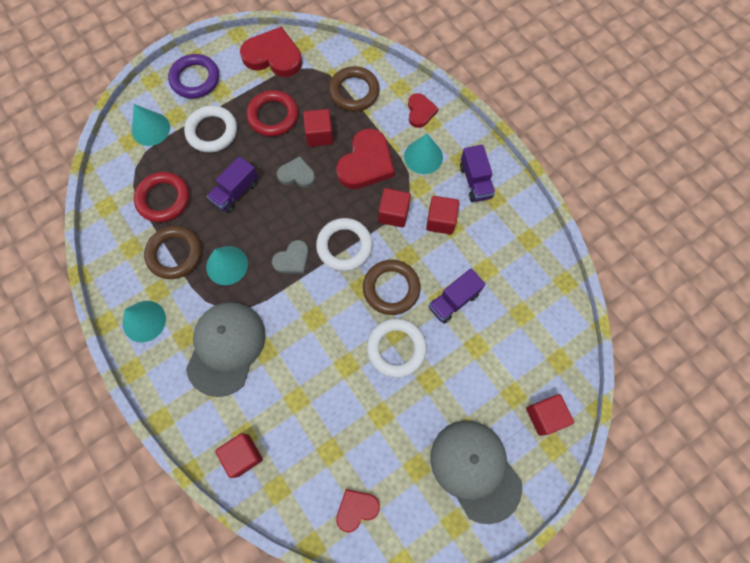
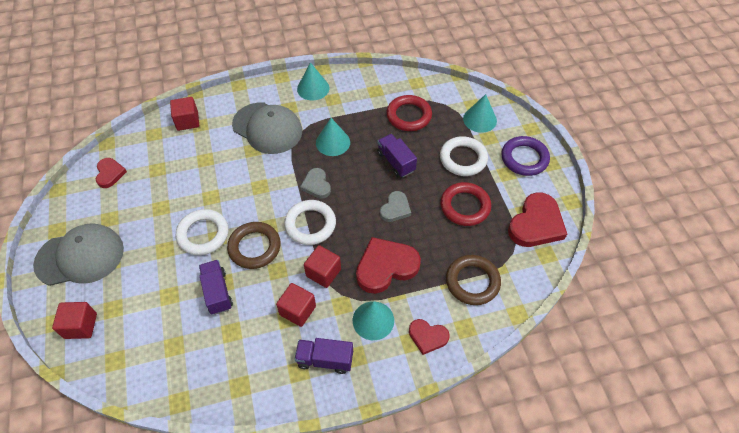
camera: 110 degrees right, 15 degrees down
(175, 254) = (357, 114): brown ring -> none
(319, 135) = (431, 237): red cube -> none
(366, 163) = (386, 267): red heart -> red heart turned 105 degrees clockwise

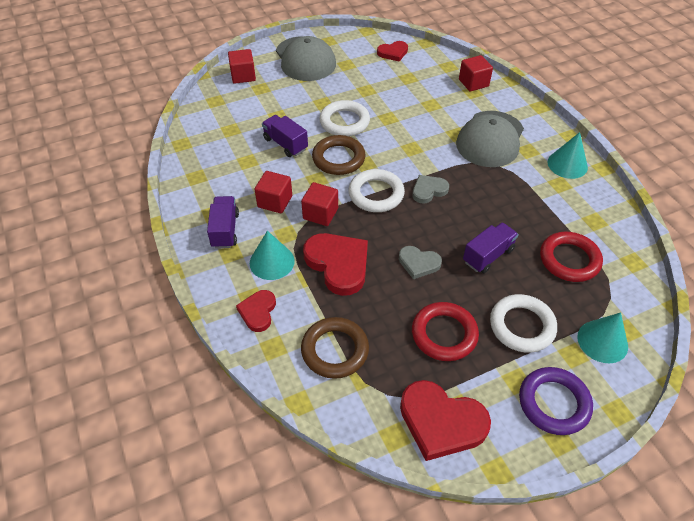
camera: 80 degrees right, 5 degrees down
(217, 292) = (285, 144): purple truck -> purple truck turned 105 degrees counterclockwise
(333, 142) = (493, 194): turquoise cone -> none

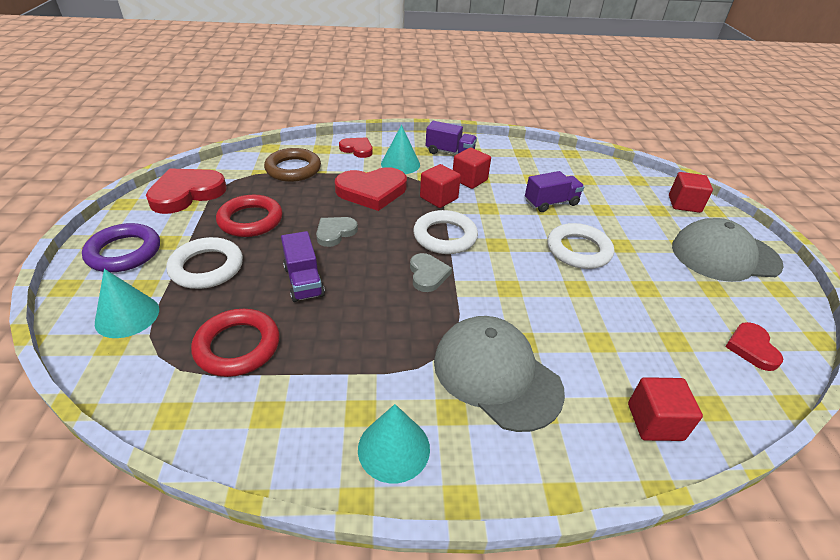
camera: 110 degrees right, 10 degrees down
(338, 158) = (513, 228): brown ring -> none

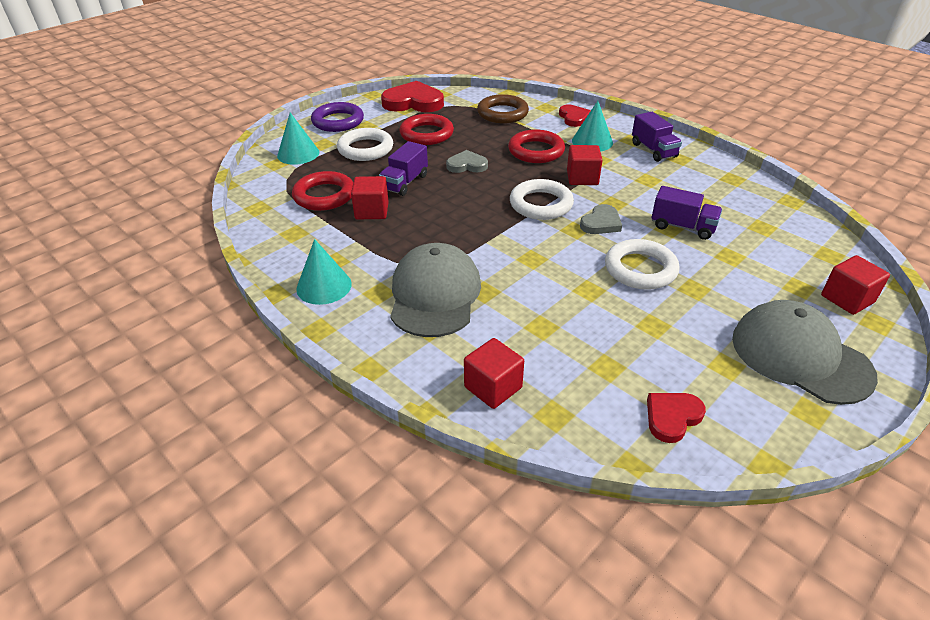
camera: 50 degrees right, 0 degrees up
(372, 191) = (536, 151): red heart -> red ring
(428, 274) = (487, 219): grey heart -> grey heart (601, 223)
(469, 180) = (634, 177): red cube -> red cube (372, 211)

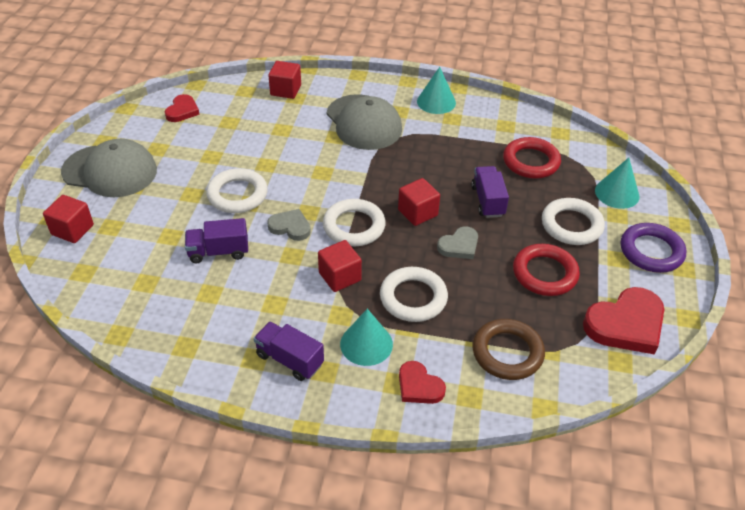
camera: 145 degrees right, 5 degrees up
(372, 211) = (477, 163): red cube -> red cube (417, 212)
(536, 151) = (413, 298): red ring -> white ring
(601, 223) = (290, 227): grey heart -> grey heart turned 105 degrees clockwise

